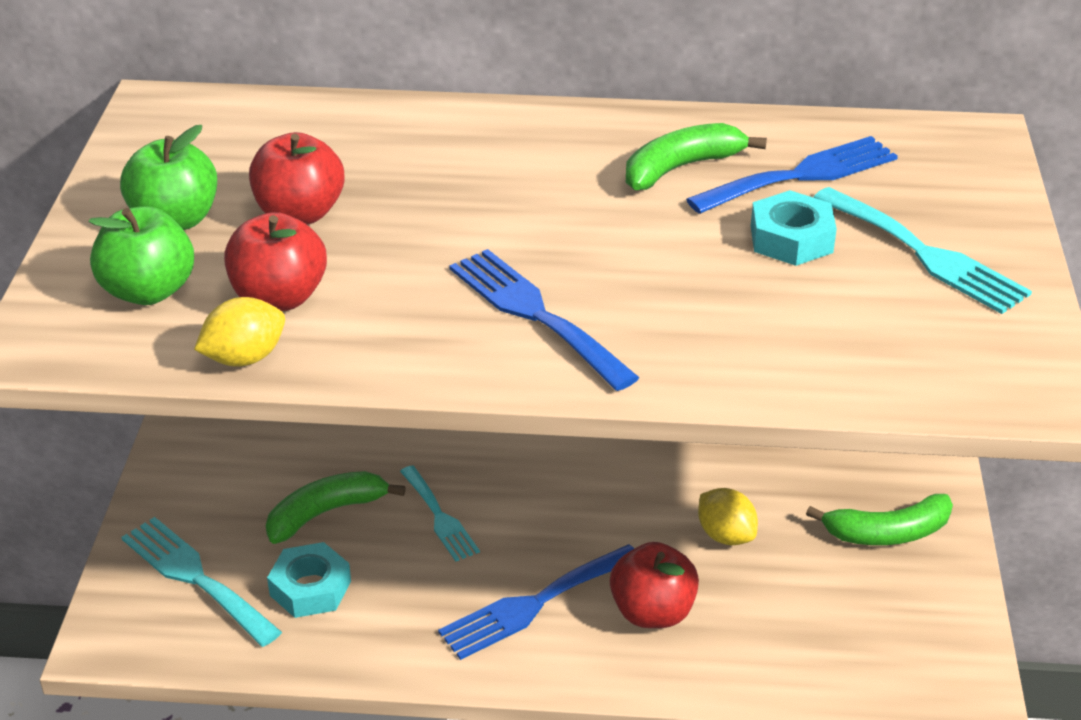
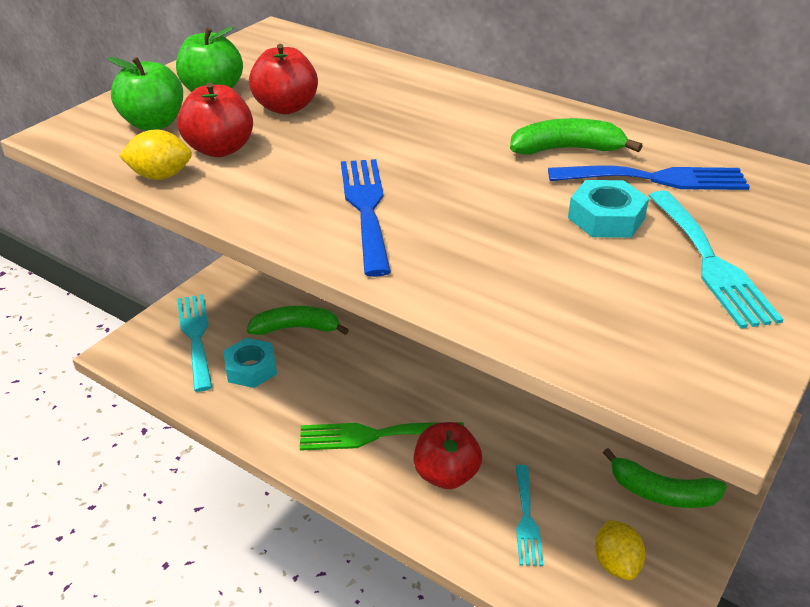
camera: 30 degrees right, 0 degrees up
(440, 517) = (360, 357): turquoise fork -> turquoise fork (526, 519)
(534, 604) = (373, 435): blue fork -> green fork
(725, 535) = (537, 444): yellow lemon -> yellow lemon (616, 563)

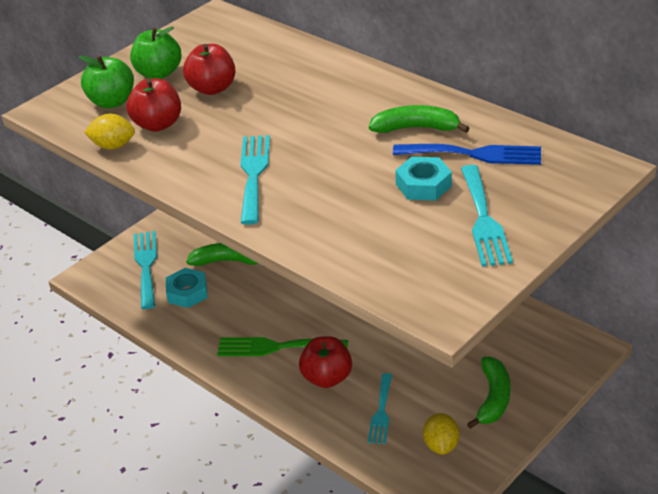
camera: 10 degrees right, 0 degrees up
(366, 208) = (253, 174): blue fork -> turquoise fork
(662, 493) = (493, 398): green banana -> green banana turned 105 degrees counterclockwise

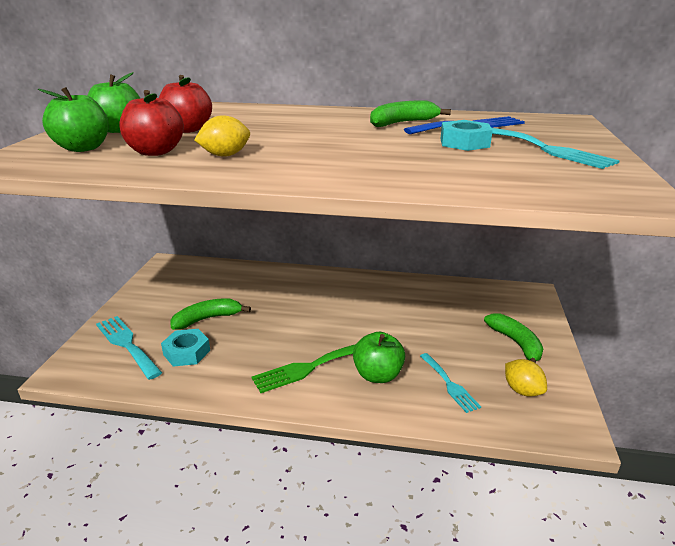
camera: 35 degrees left, 10 degrees down
(113, 146) = (117, 169): yellow lemon -> yellow lemon (225, 155)
(253, 174) = (304, 161): turquoise fork -> none
(327, 378) = (378, 375): red apple -> green apple

